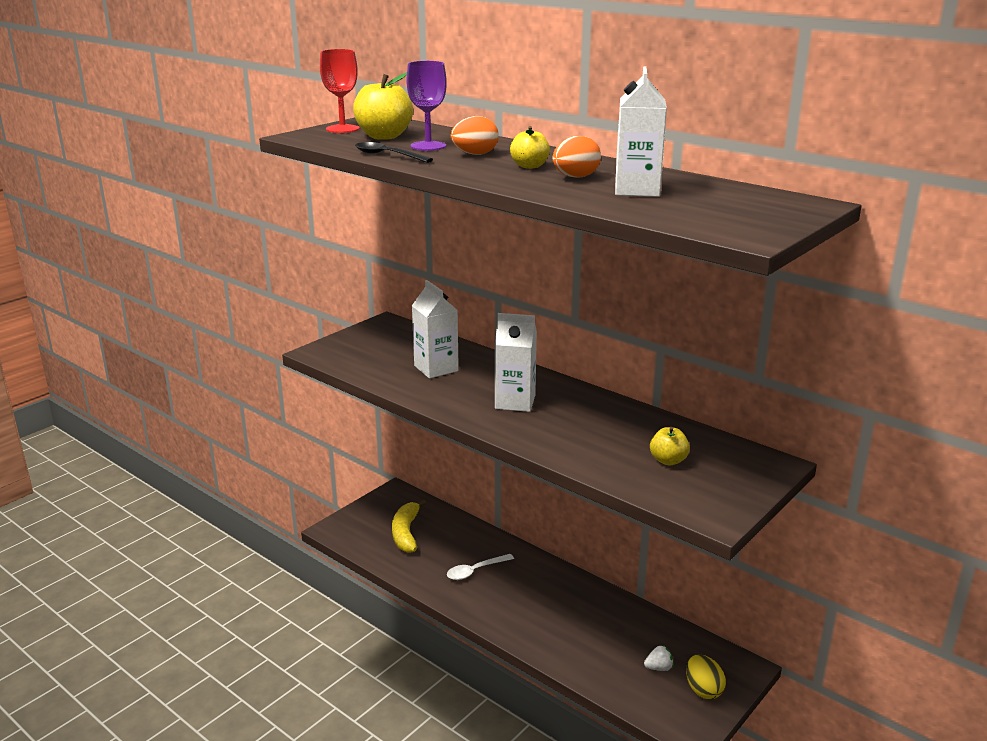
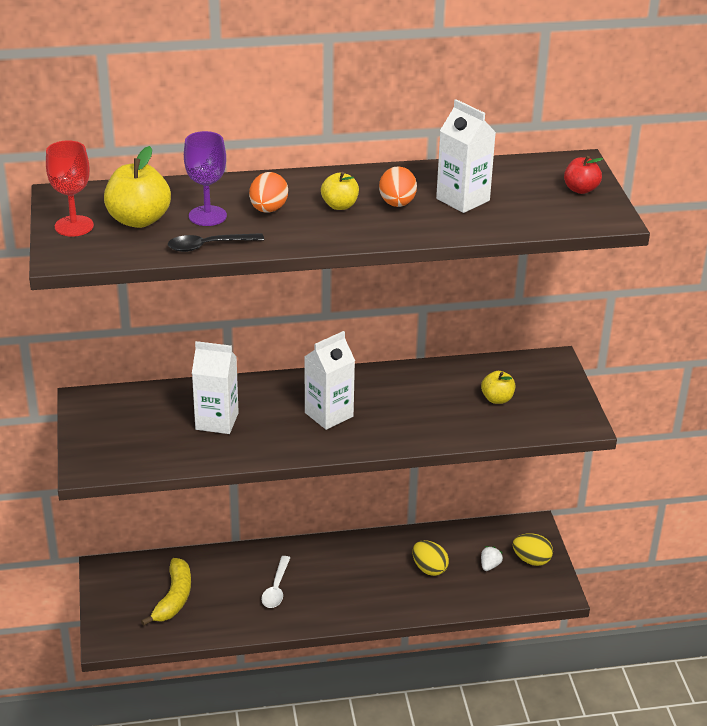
camera: 50 degrees left, 10 degrees up
(406, 533) = (174, 598): yellow banana -> yellow banana turned 120 degrees counterclockwise
(604, 635) = (429, 569): none -> yellow egg
(769, 216) = (580, 189): none -> red apple

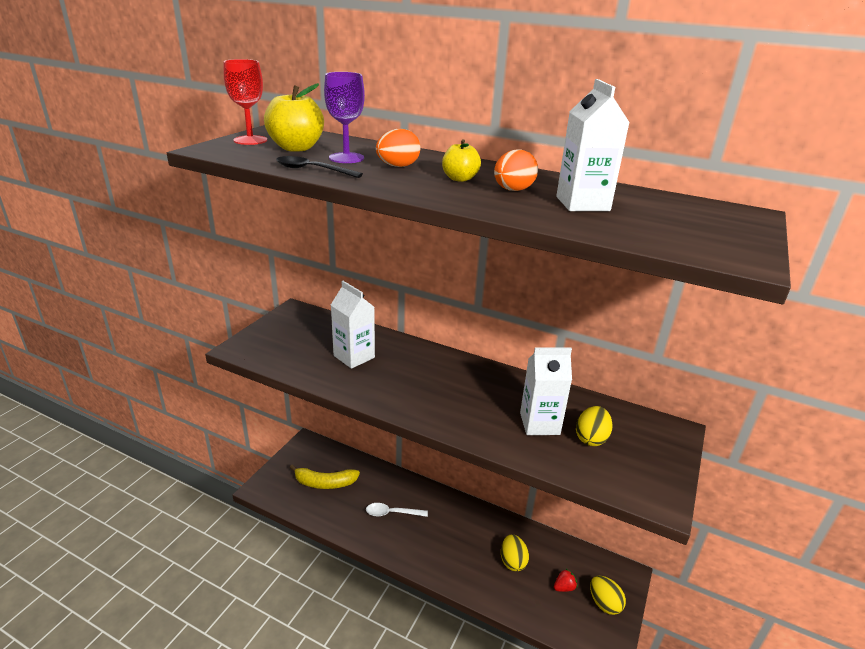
camera: 35 degrees right, 5 degrees down
(174, 598) = (325, 483): yellow banana -> yellow banana turned 45 degrees clockwise
(276, 588) = (392, 513): white spoon -> white spoon turned 45 degrees clockwise
(329, 414) = (436, 387): white carton -> white carton (539, 423)
(490, 565) = (564, 587): white strawberry -> red strawberry
(497, 399) = (591, 438): yellow apple -> yellow egg
(580, 189) = (729, 230): red apple -> none

